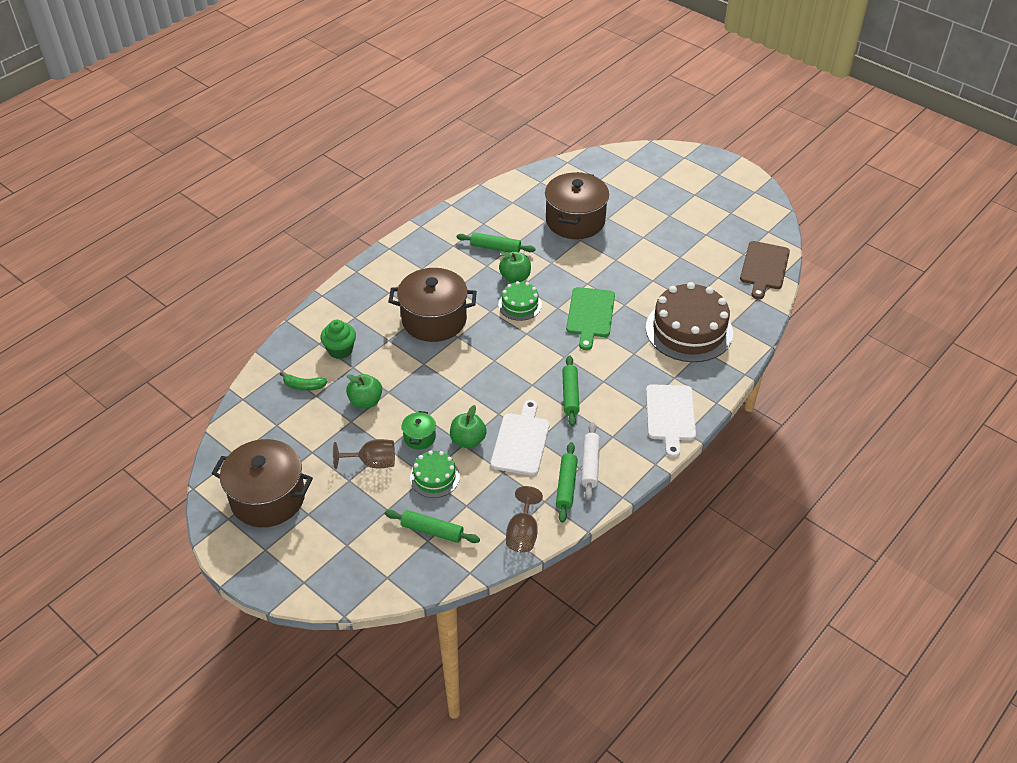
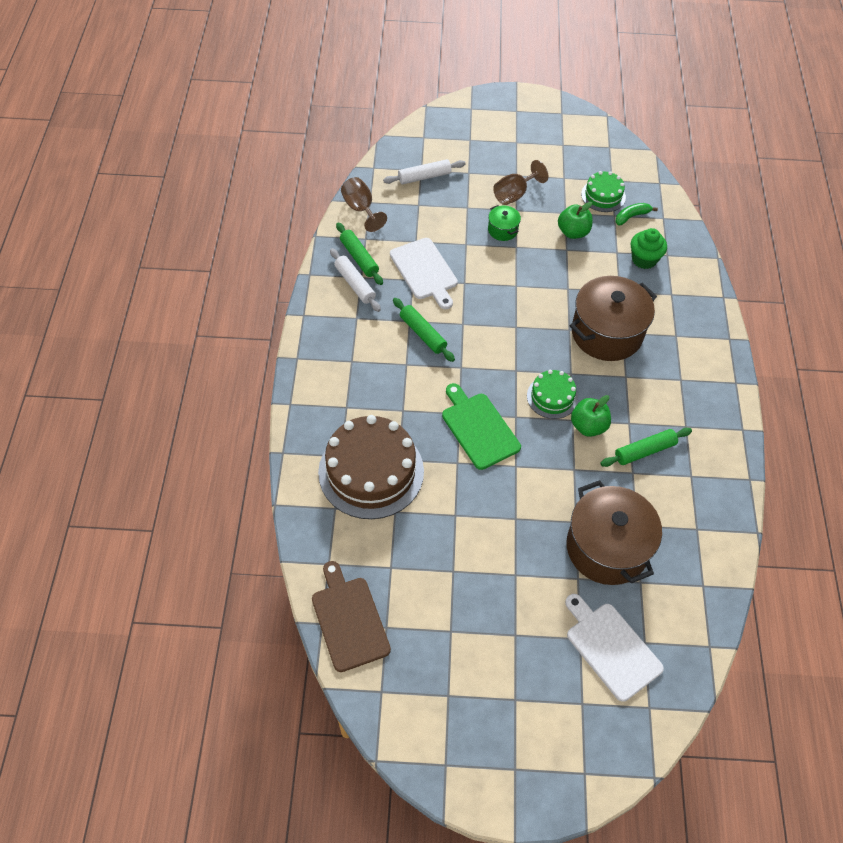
camera: 140 degrees right, 10 degrees up
(268, 498) = (554, 136): brown pot -> none
(432, 531) = (424, 177): green rolling pin -> white rolling pin
(434, 477) = (460, 210): green cake -> green cake (603, 195)
(468, 440) = (465, 248): green apple -> none
(670, 415) = (322, 365): white cutting board -> white cutting board (611, 647)

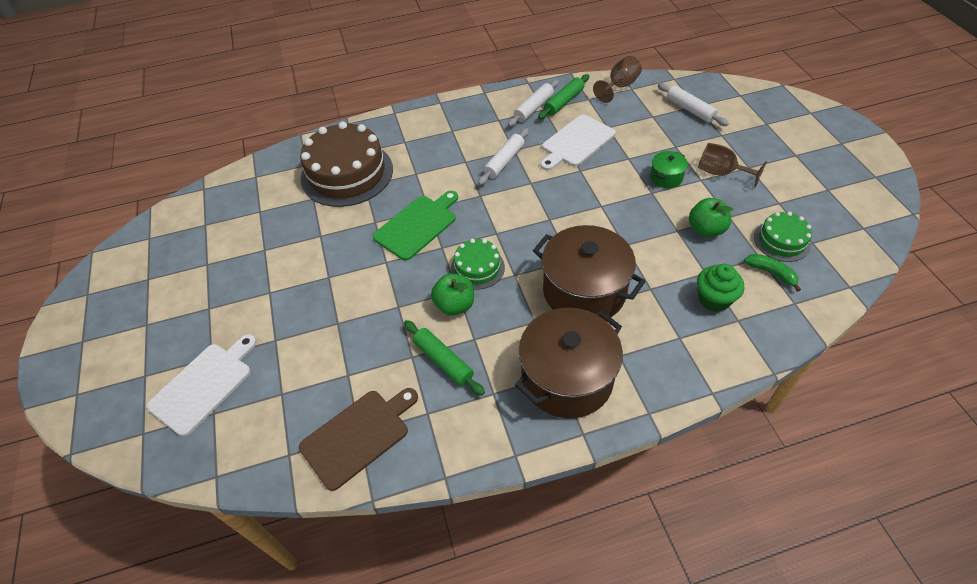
camera: 75 degrees right, 5 degrees down
(349, 620) = (208, 202): brown cutting board -> brown cutting board (358, 436)
(423, 334) = (504, 161): green rolling pin -> white rolling pin
(607, 547) = (314, 355): brown pot -> brown pot (567, 378)

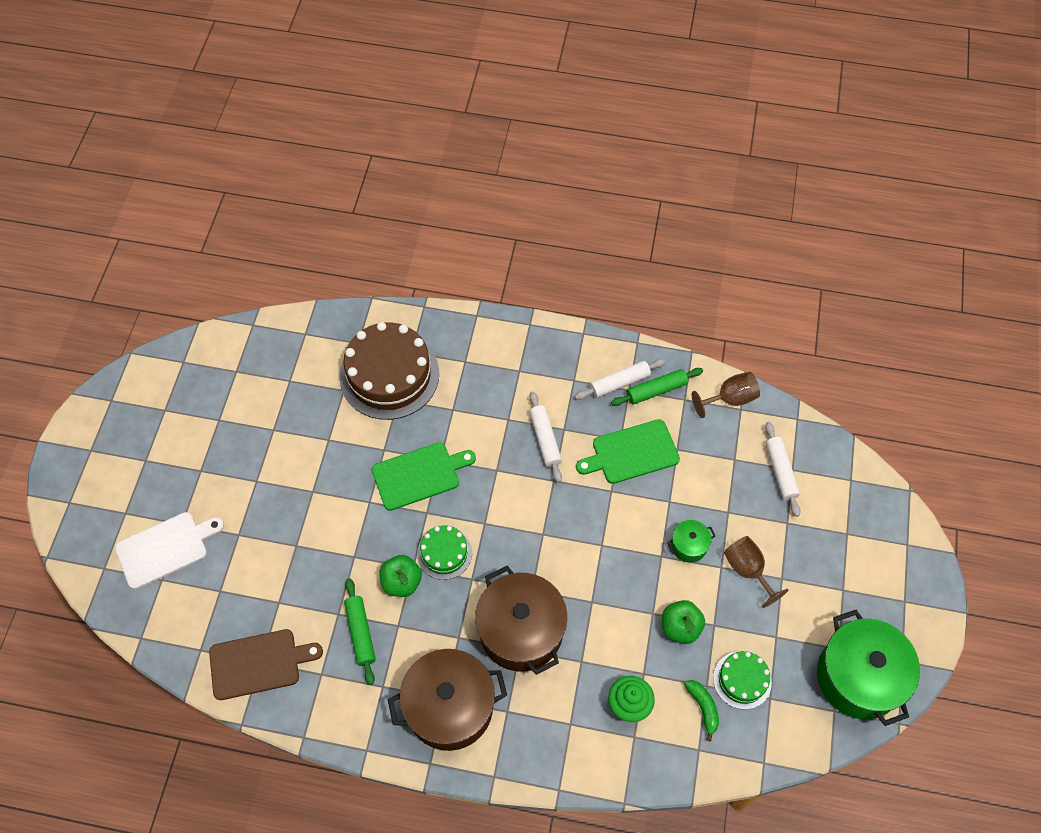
camera: 25 degrees right, 10 degrees up
(504, 161) = (545, 439): white rolling pin -> white rolling pin turned 75 degrees counterclockwise
(576, 142) = (631, 452): white cutting board -> green cutting board
(858, 199) = (858, 677): none -> green pot

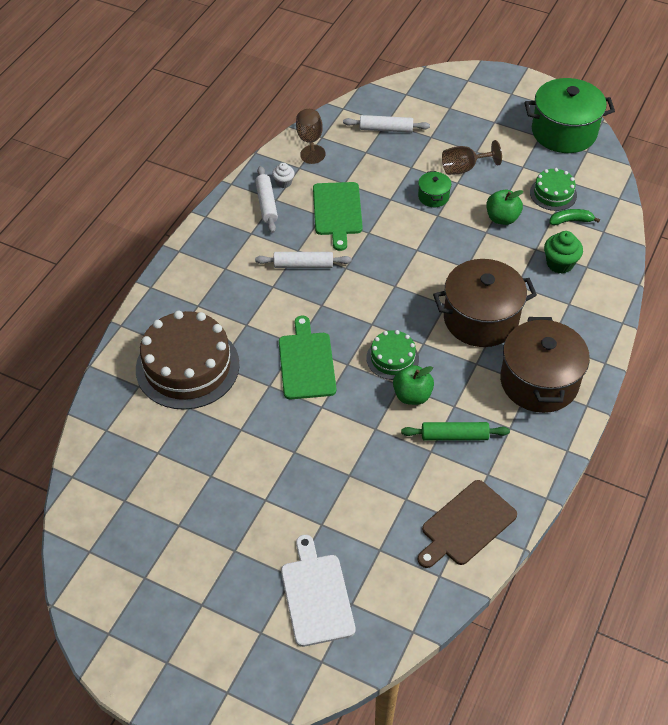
camera: 75 degrees left, 10 degrees down
(259, 664) = (466, 525): brown cutting board -> brown cutting board turned 135 degrees counterclockwise
(656, 390) = (283, 183): green rolling pin -> white cupcake

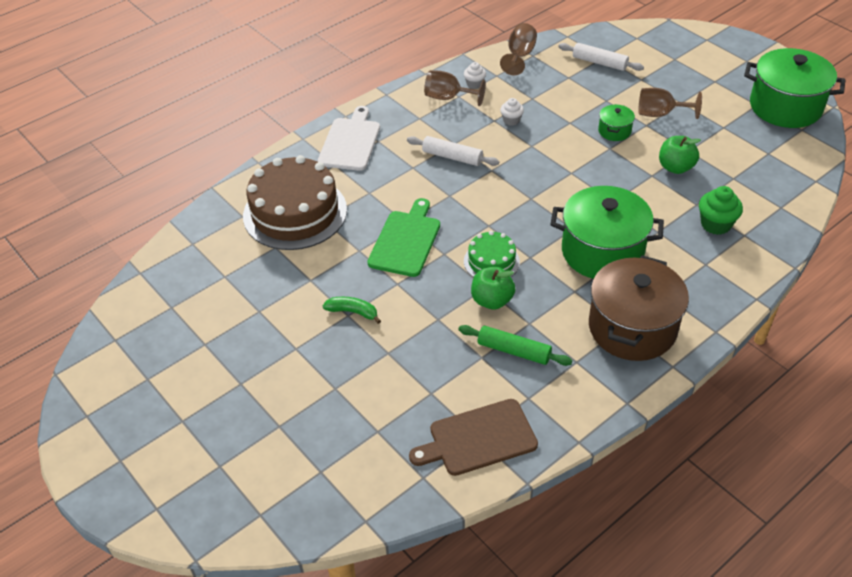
camera: 25 degrees right, 5 degrees down
(266, 204) = (448, 98): white rolling pin -> brown goblet
(316, 595) = (292, 451): white cutting board -> white cutting board (350, 142)
(337, 211) = (511, 120): green cutting board -> white cupcake
(480, 319) = (602, 251): brown pot -> green pot
(553, 194) = (743, 159): green cake -> none
(571, 221) = (749, 188): green banana -> green banana (353, 312)

